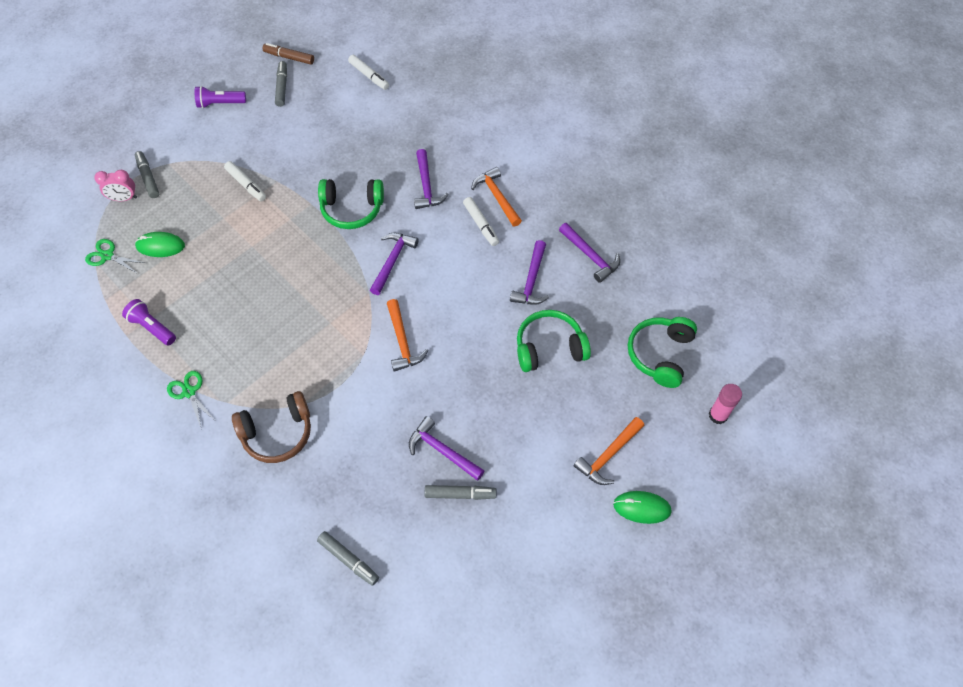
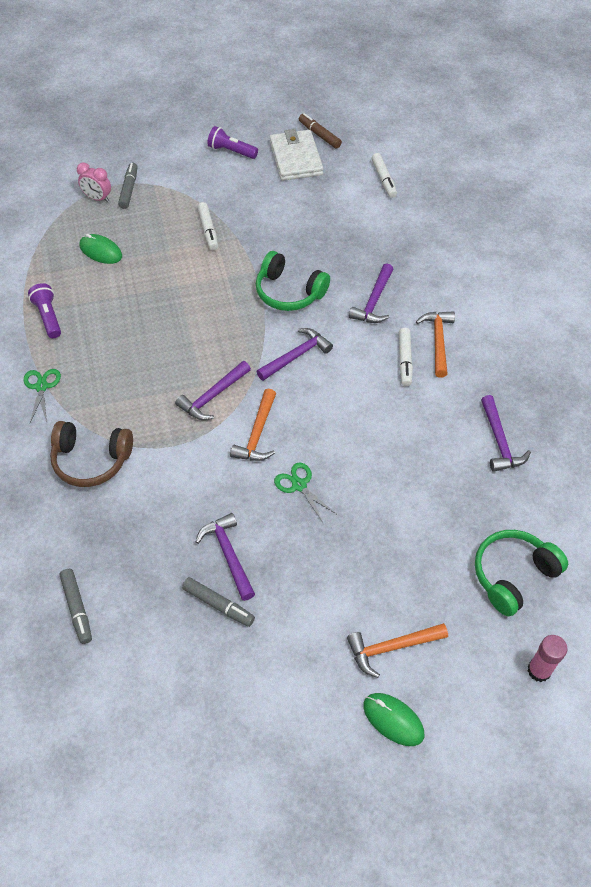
camera: 30 degrees right, 5 degrees down
(107, 256) = (53, 240): green scissors -> green scissors (299, 485)
(282, 87) = (296, 158): grey marker -> white wallet
(531, 280) = (422, 436): purple hammer -> purple hammer (213, 396)
(549, 348) = (398, 510): green headphones -> none

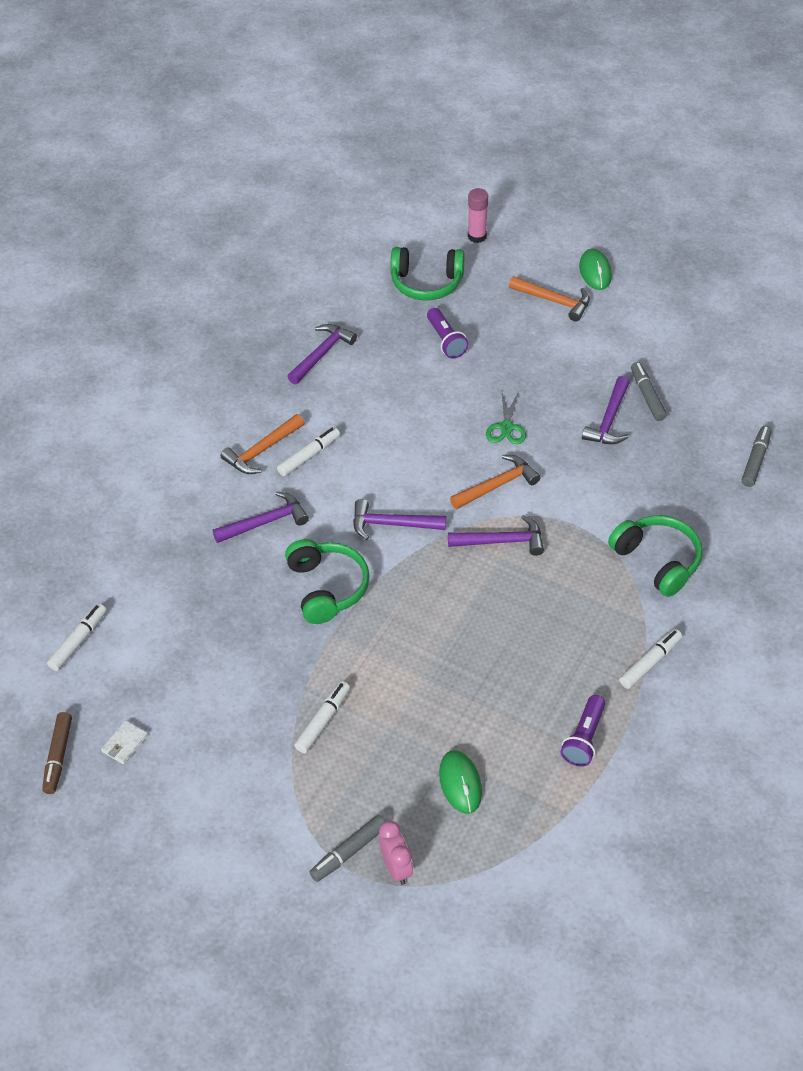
camera: 135 degrees left, 5 degrees down
(41, 387) = (650, 663): green scissors -> white marker
(91, 460) = (657, 561): brown headphones -> green headphones
(231, 151) = (177, 815): purple flashlight -> purple flashlight (446, 341)
(296, 158) = (125, 744): white wallet -> white wallet, size x0.43

